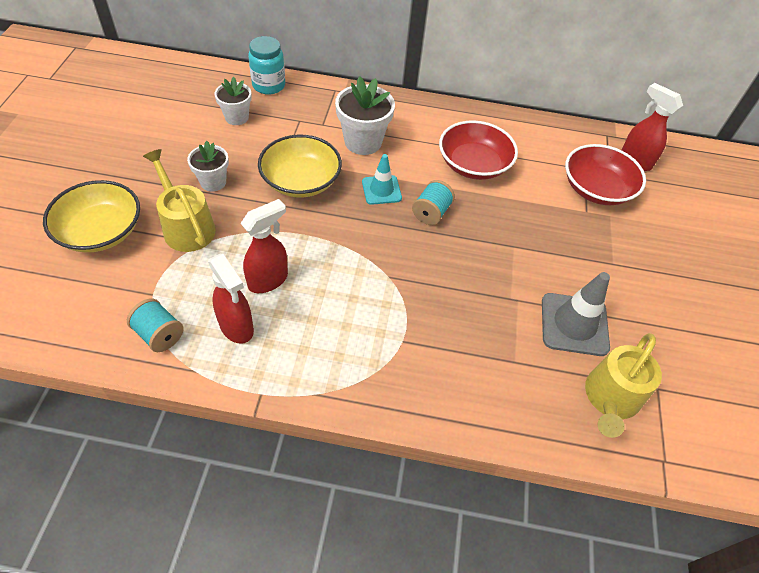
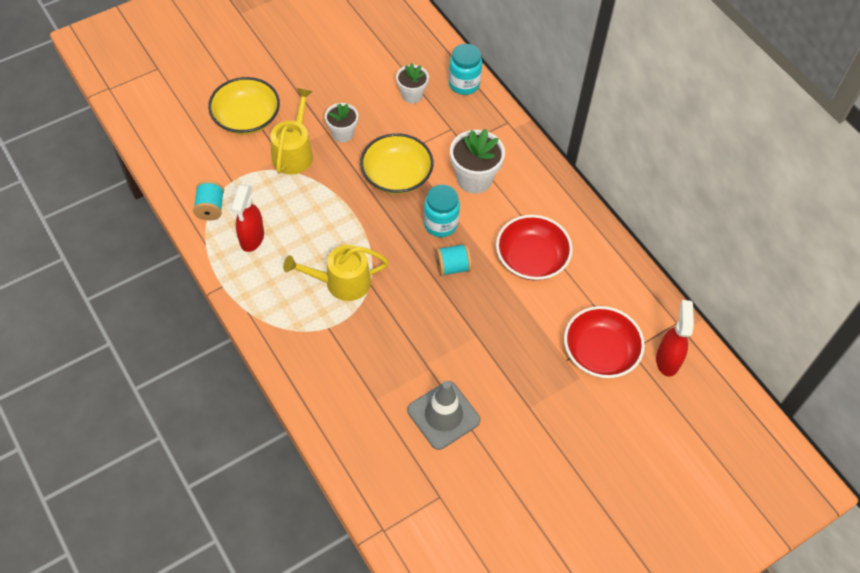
camera: 50 degrees right, 5 degrees up
(268, 280) = (300, 225): red spray bottle -> none
(381, 190) = (440, 224): turquoise traffic cone -> turquoise jar
(610, 398) = (402, 472): yellow watering can -> yellow watering can (342, 282)

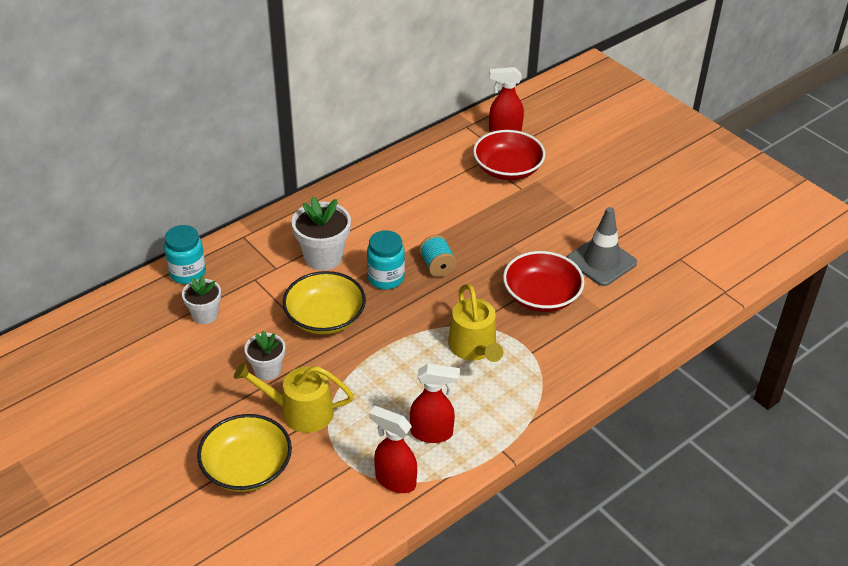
camera: 95 degrees left, 15 degrees down
(210, 208) = (395, 480): turquoise spool -> red spray bottle
(531, 258) = (416, 213): red bowl -> red bowl (541, 296)

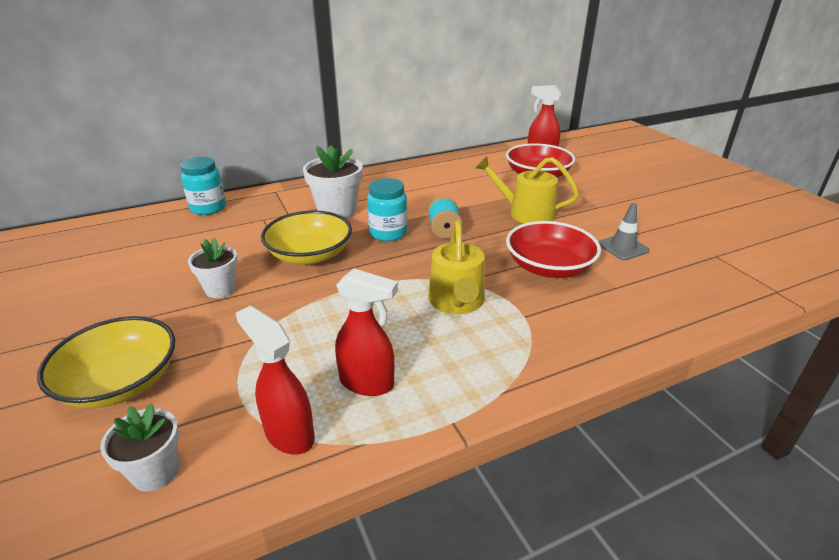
camera: 15 degrees right, 10 degrees down
(205, 315) = (197, 238): white flower pot -> white flower pot (156, 472)
(300, 411) = (226, 333): yellow watering can -> yellow watering can (525, 213)
(601, 261) = (623, 247): grey traffic cone -> grey traffic cone, size x0.64

